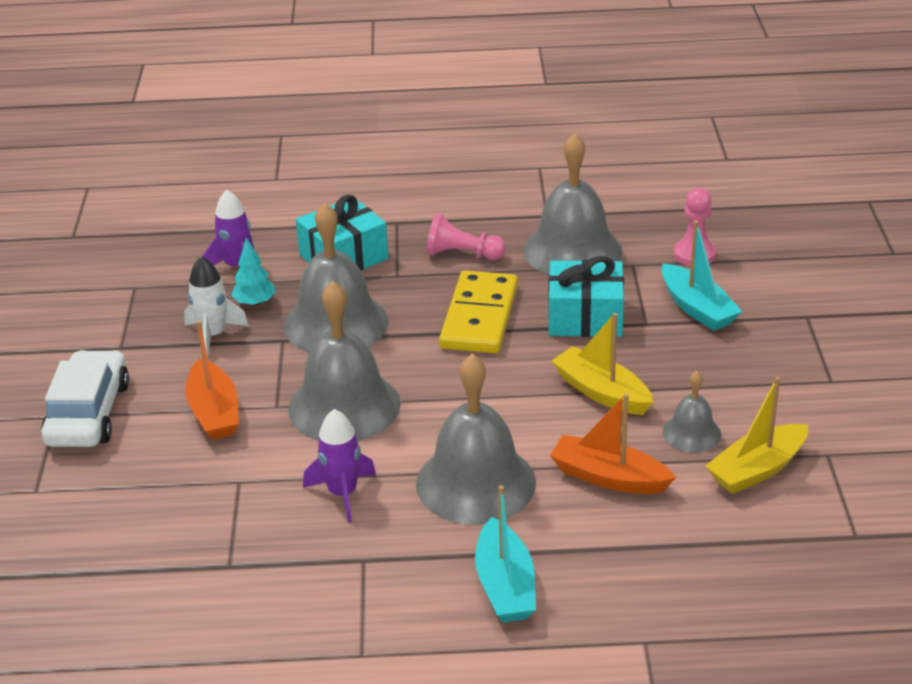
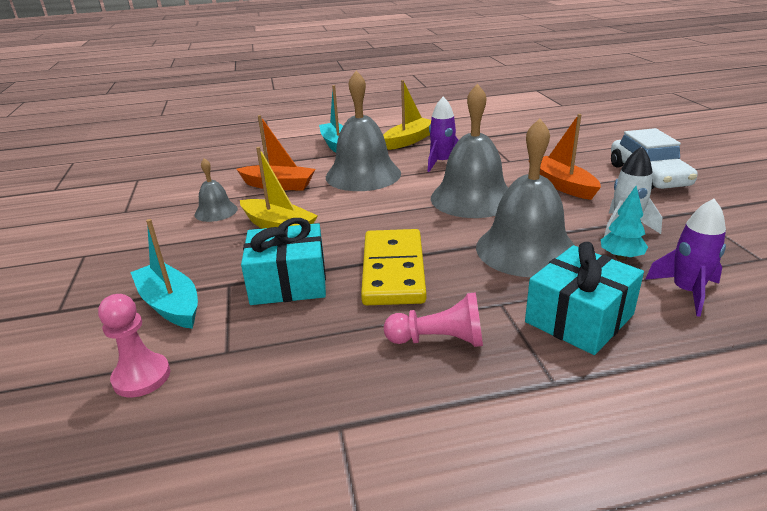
camera: 170 degrees right, 5 degrees down
(572, 250) = (300, 363): grey bell -> none
(757, 469) = (179, 199): yellow boat -> yellow boat (409, 140)

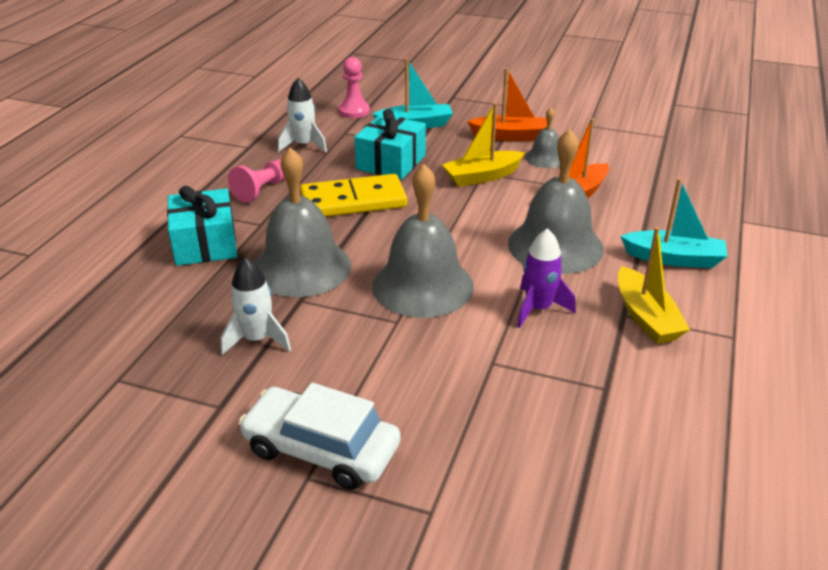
camera: 120 degrees right, 5 degrees up
(292, 369) = (303, 145): none -> white rocket
(393, 270) = (353, 201): yellow domino -> yellow domino turned 45 degrees counterclockwise
(562, 185) = (380, 360): orange boat -> orange boat (510, 136)
(621, 257) = (227, 305): turquoise tree -> none
(686, 291) = (155, 304): purple rocket -> none

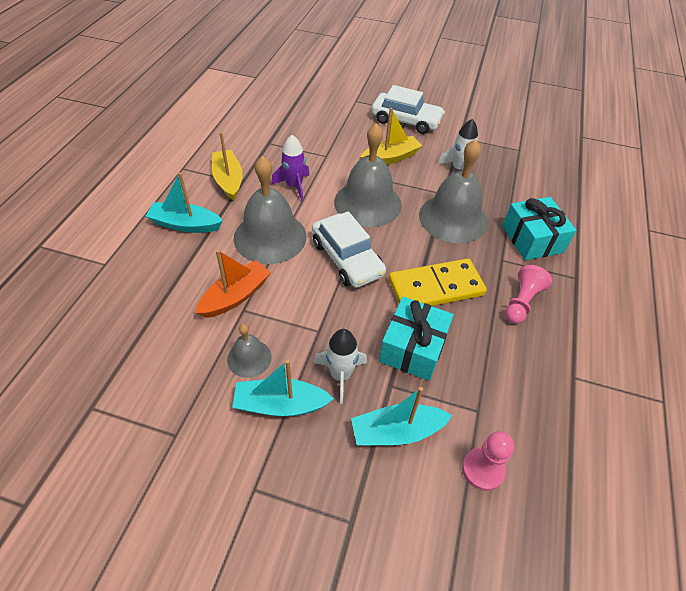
camera: 175 degrees right, 15 degrees up
(303, 145) = (515, 381): white rocket -> white rocket (340, 375)
(454, 225) = (347, 258): none -> white car
(482, 176) = (319, 324): yellow boat -> yellow boat (390, 158)
(510, 136) = (280, 405): orange boat -> turquoise boat

